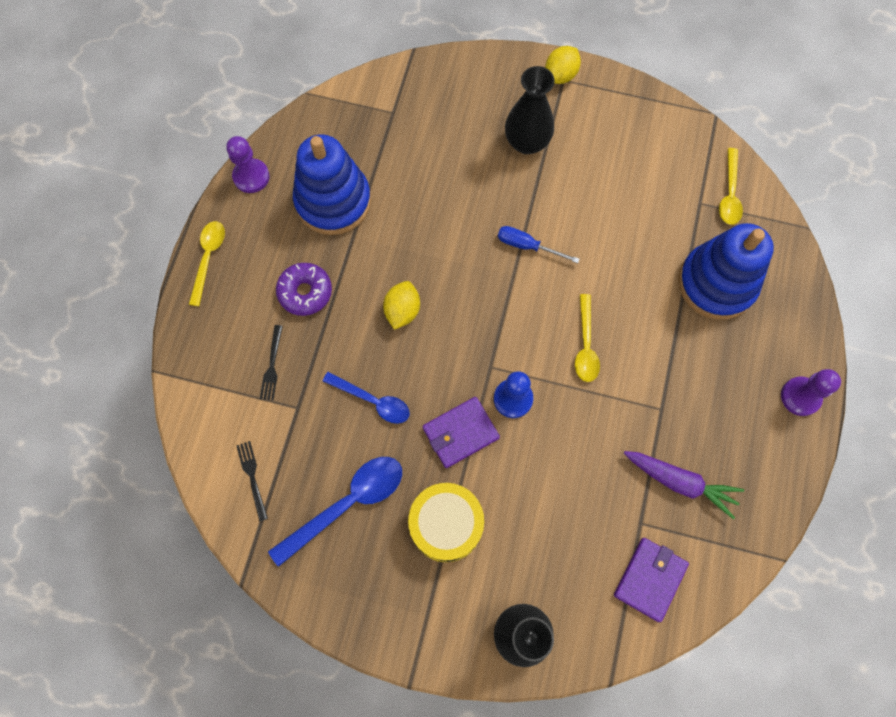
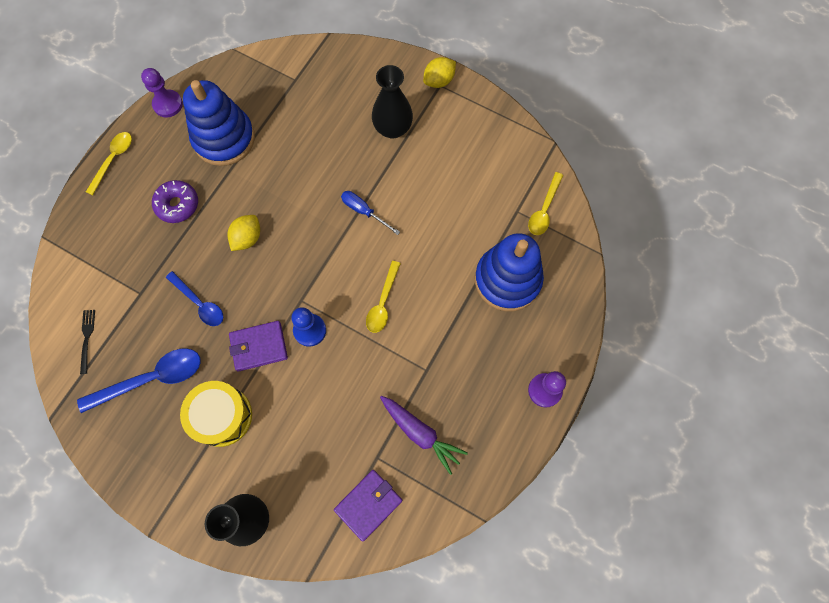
camera: 15 degrees right, 0 degrees up
(272, 366) = (132, 256): black fork -> none

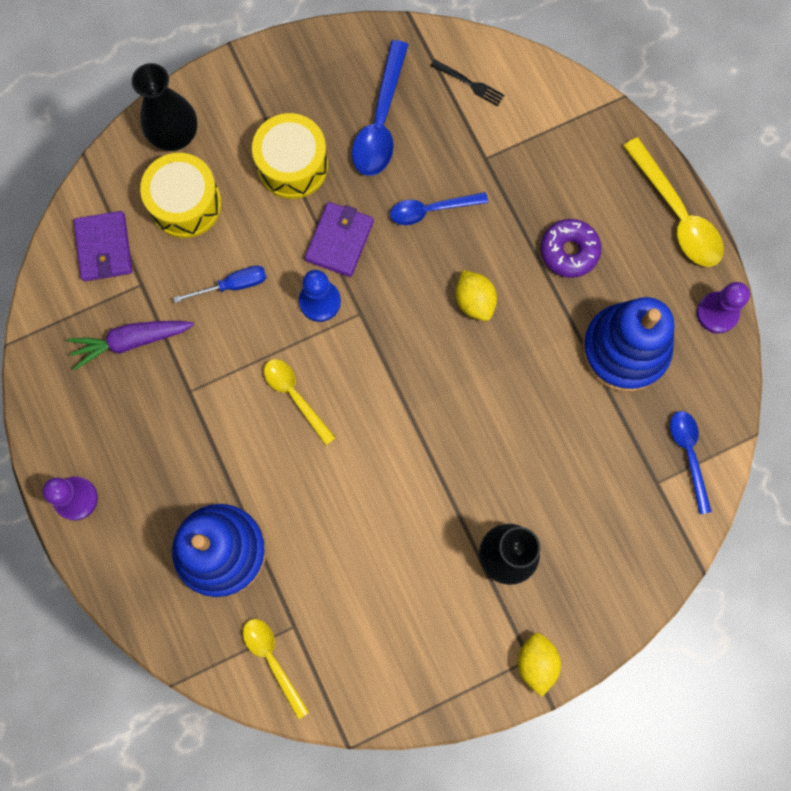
camera: 125 degrees right, 5 degrees up
(113, 160) = (676, 214): yellow spoon -> yellow spoon, size x1.55
(267, 73) = (688, 455): none -> blue spoon
(298, 470) = (185, 204): none -> yellow drum
(364, 211) = (418, 448): blue screwdriver -> blue screwdriver (233, 285)

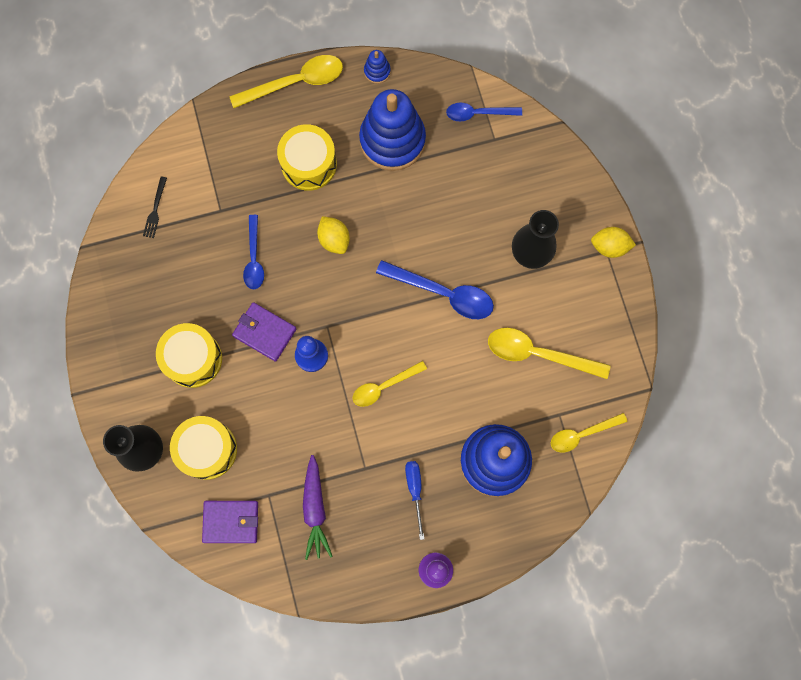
camera: 80 degrees left, 0 degrees up
(233, 285) = (284, 421): blue screwdriver -> blue screwdriver (415, 490)
(370, 586) = (538, 354): none -> yellow spoon
(380, 121) = (171, 284): blue spoon -> blue spoon (443, 293)
(470, 84) = (155, 210): black fork -> black fork turned 150 degrees clockwise
(474, 301) = (334, 240): yellow lemon -> yellow lemon turned 75 degrees clockwise
(569, 251) = (309, 164): purple donut -> yellow drum
(717, 313) = (377, 71): purple pawn -> blue stacking toy

